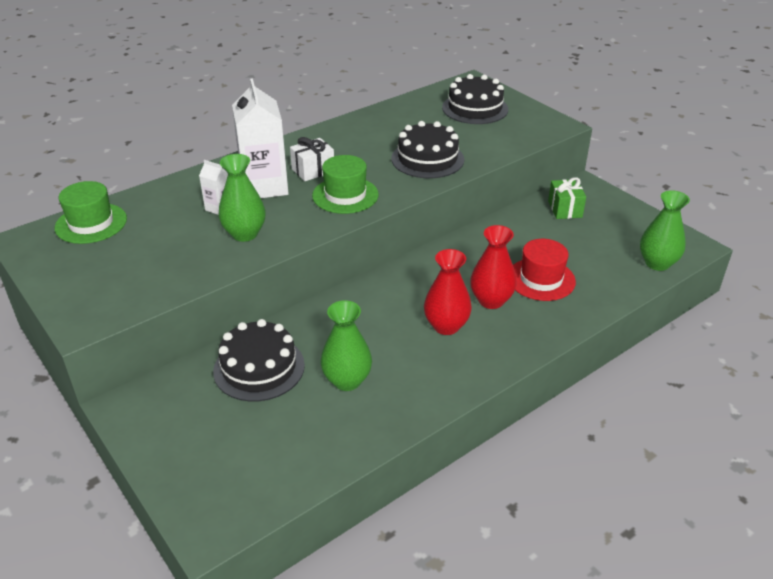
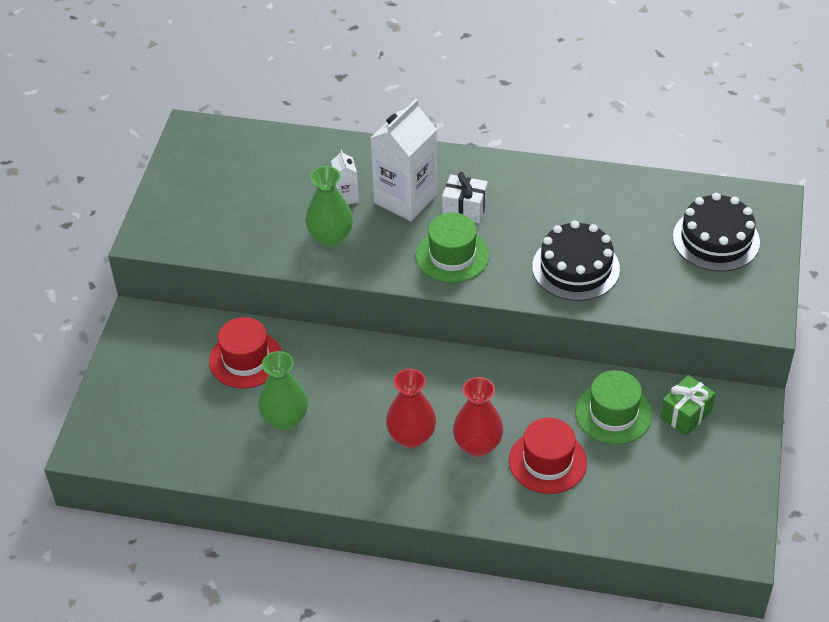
camera: 50 degrees right, 10 degrees up
(91, 223) = (246, 145): green hat -> green hat (613, 413)
(259, 368) = (246, 359): black cake -> red hat
(657, 263) = (674, 534): green vase -> none

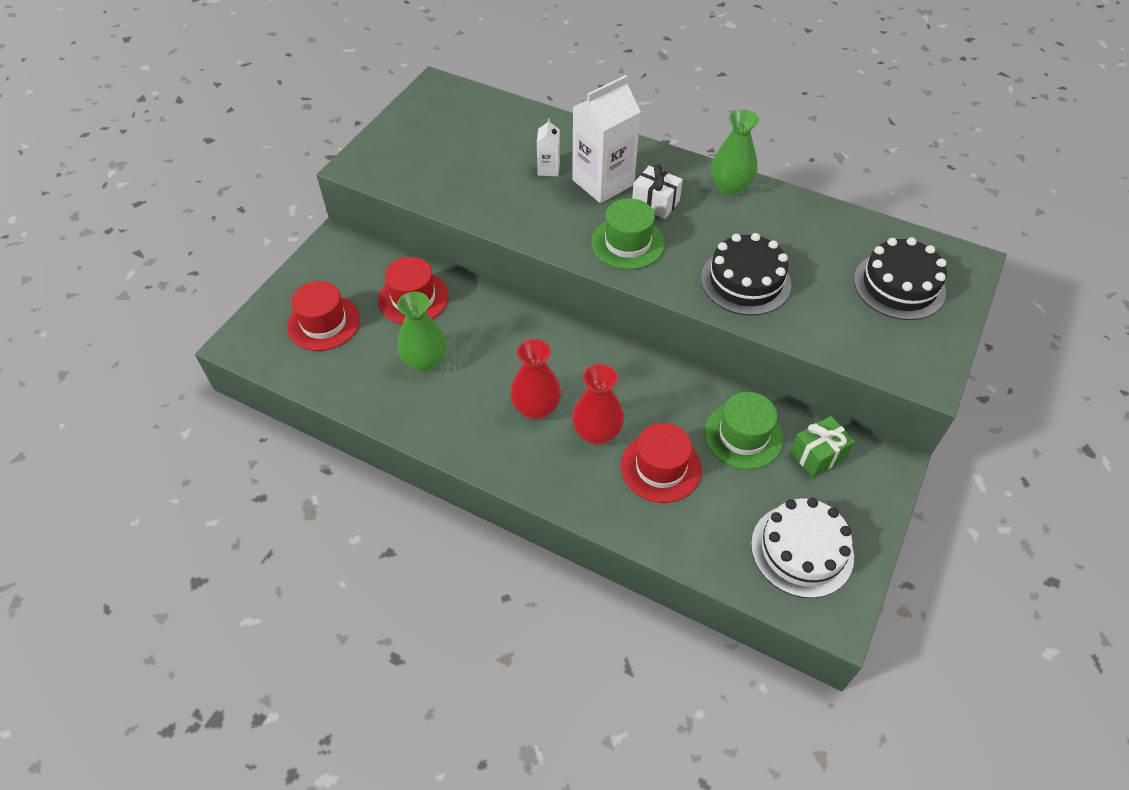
camera: 15 degrees right, 5 degrees up
(165, 406) = (324, 323): none -> red hat
(330, 237) = (519, 201): green vase -> green vase (730, 187)
(695, 501) = (802, 550): none -> white cake

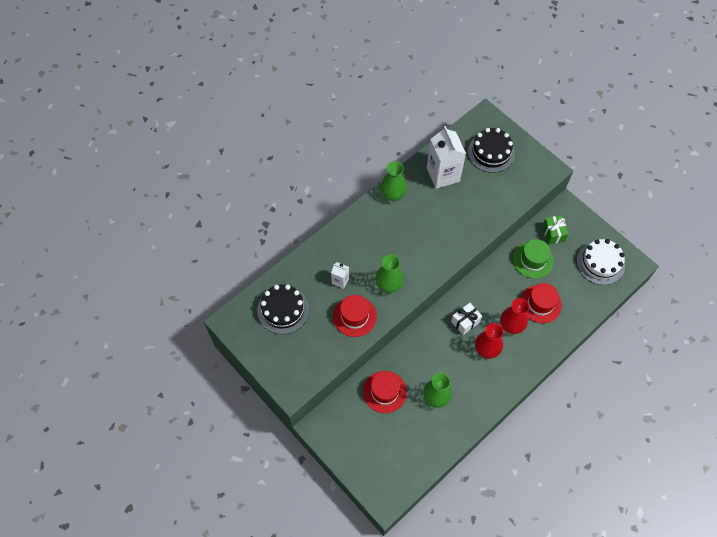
camera: 70 degrees left, 10 degrees up
(324, 323) = (386, 448): red hat -> red hat (354, 316)
(568, 221) = (389, 285): none -> green vase
(603, 182) = (363, 256): white carton -> white carton (443, 174)
(627, 243) = (417, 261): green hat -> none
(655, 203) = (391, 236): white gift -> white gift (465, 322)
(745, 281) = (465, 217): black cake -> black cake (283, 310)

